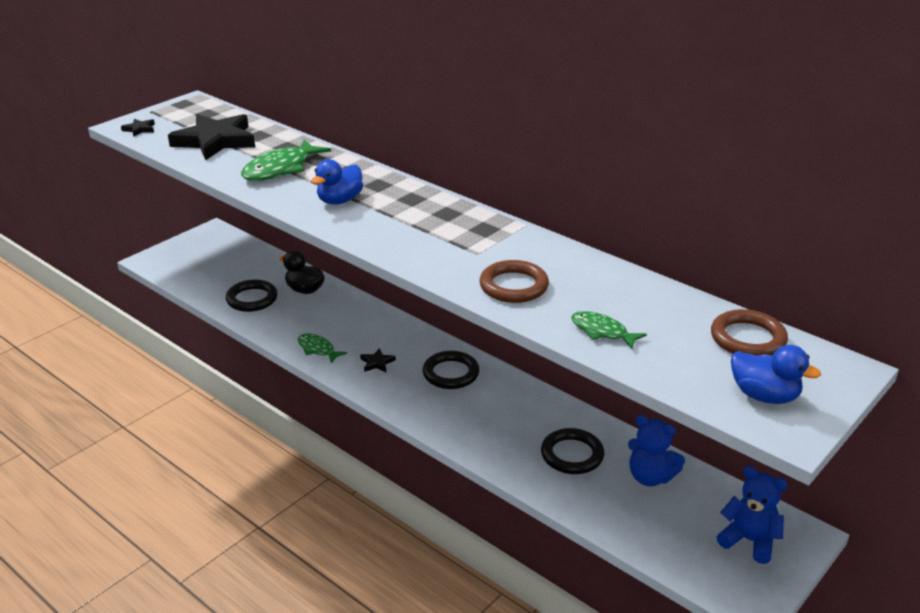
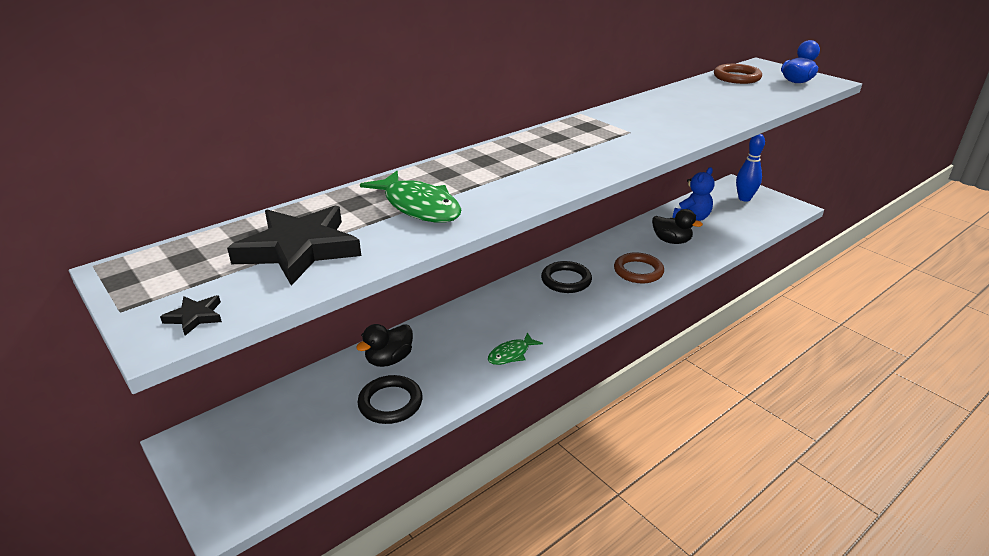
camera: 80 degrees left, 0 degrees up
(339, 201) = (515, 178): blue duck -> none
(377, 363) = (542, 318): black star -> none
(514, 286) = (682, 124): brown ring -> brown ring (638, 271)
(572, 455) = (671, 241): black ring -> black duck
(602, 331) = (740, 107): green fish -> none
(749, 541) = (744, 199): blue teddy bear -> blue bowling pin

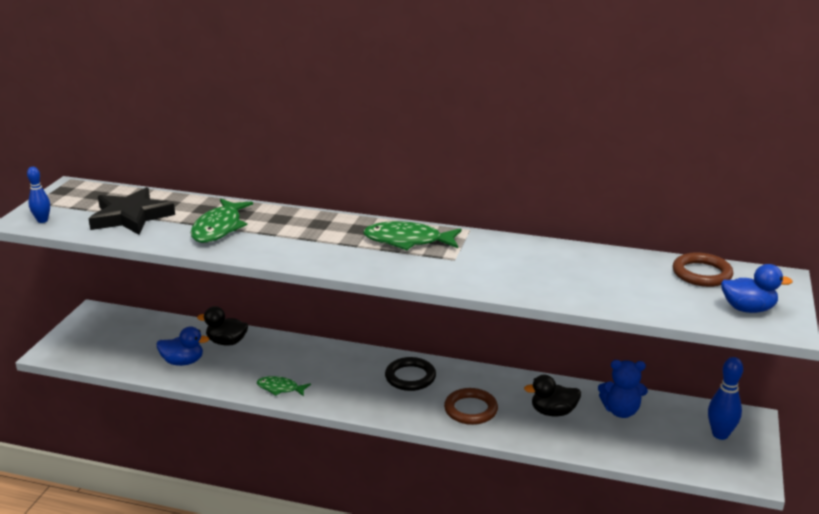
camera: 55 degrees right, 5 degrees down
(195, 317) = (42, 220): black star -> blue bowling pin
(390, 403) = (183, 362): black ring -> blue duck
(573, 137) = (407, 241): none -> green fish
(671, 241) = (553, 412): black duck -> black duck turned 90 degrees clockwise

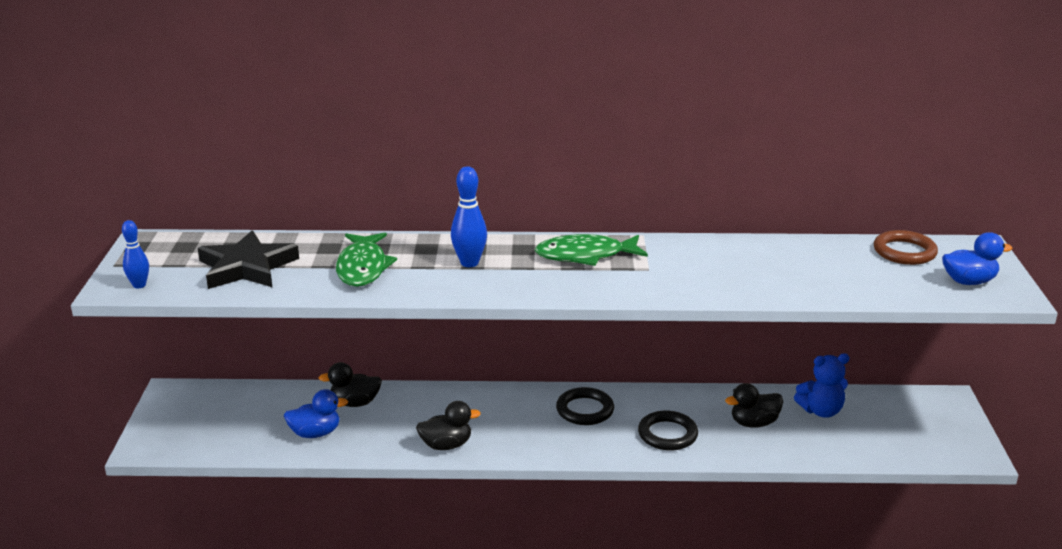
camera: 15 degrees left, 0 degrees up
(280, 388) = (446, 445): green fish -> black duck
(470, 409) = (667, 434): brown ring -> black ring
(720, 434) = (928, 419): blue bowling pin -> blue bowling pin (469, 263)

